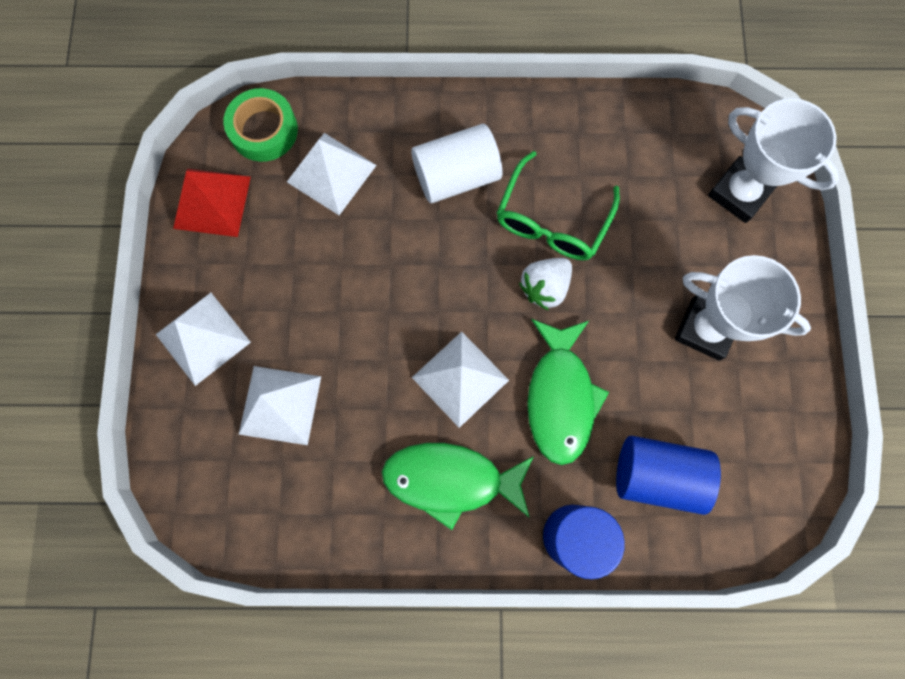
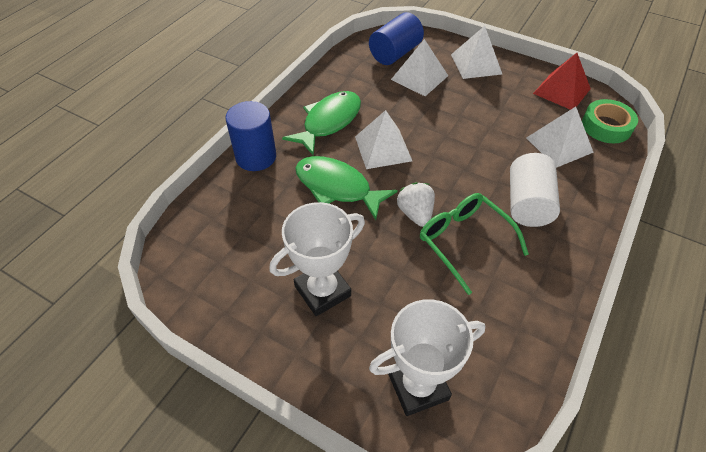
camera: 120 degrees right, 25 degrees down
(657, 475) = (253, 210): blue cylinder -> blue cylinder (395, 53)

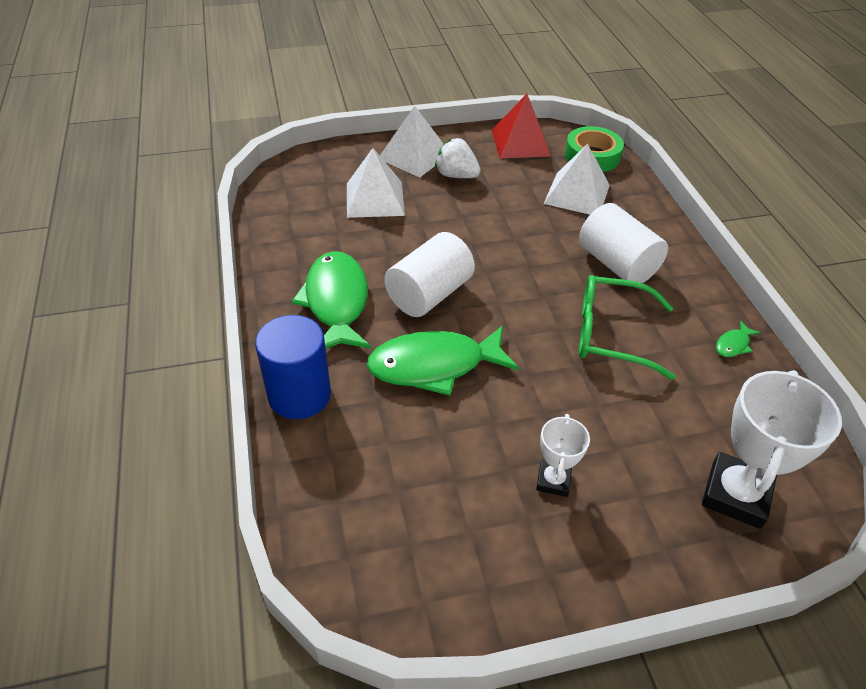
camera: 45 degrees left, 5 degrees down
(322, 291) = (553, 480): white trophy -> white trophy, size x0.54
(383, 148) = (429, 294): white pyramid -> white cylinder
(395, 53) = (317, 187): blue cylinder -> none
(415, 214) = (540, 338): white strawberry -> white strawberry (456, 175)
(544, 306) = (733, 345): none -> green fish

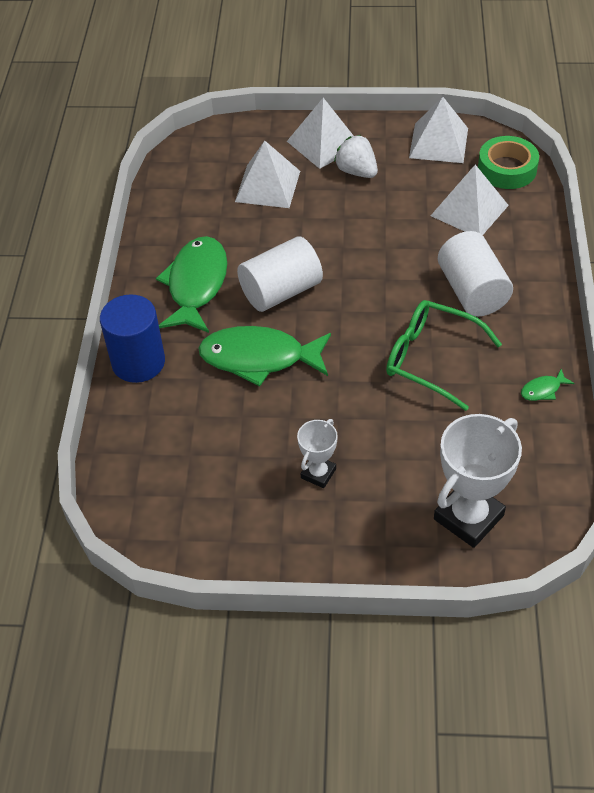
camera: 20 degrees right, 5 degrees up
(520, 142) = (438, 142): red pyramid -> white pyramid

